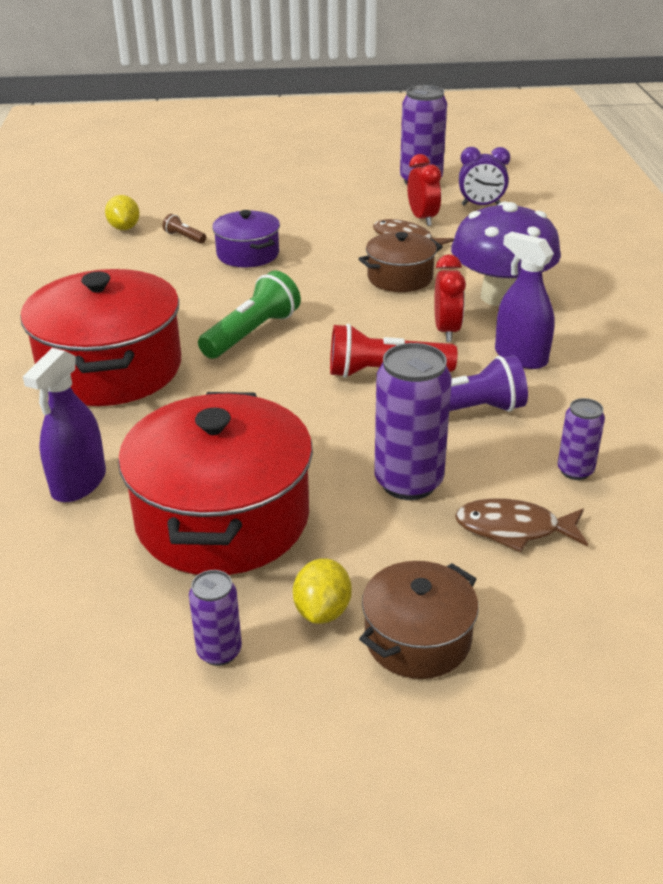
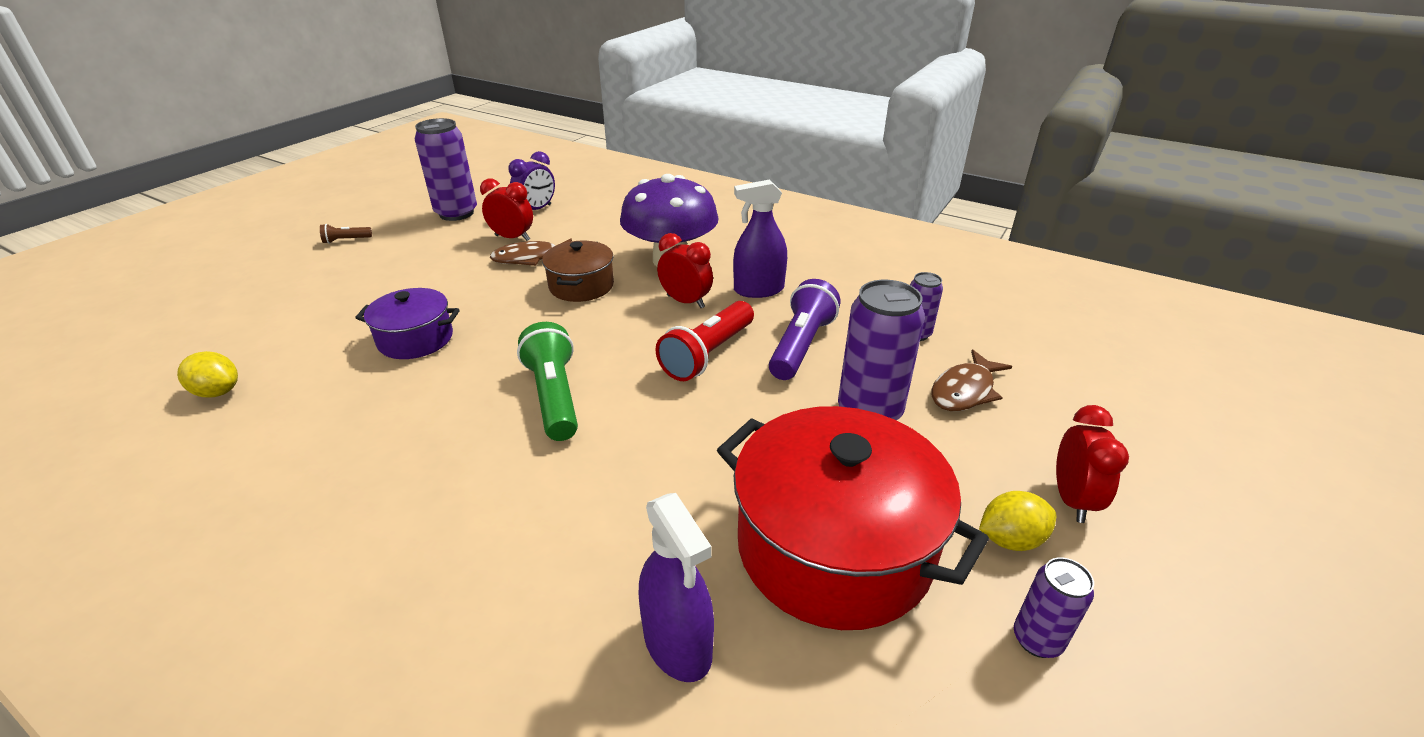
camera: 55 degrees left, 0 degrees up
(111, 369) = (485, 522): red pot -> none
(184, 237) = (315, 362): brown flashlight -> brown flashlight (346, 240)
(322, 610) = (1010, 539): yellow lemon -> yellow lemon turned 60 degrees counterclockwise
(417, 639) = (1072, 500): brown pot -> red clock

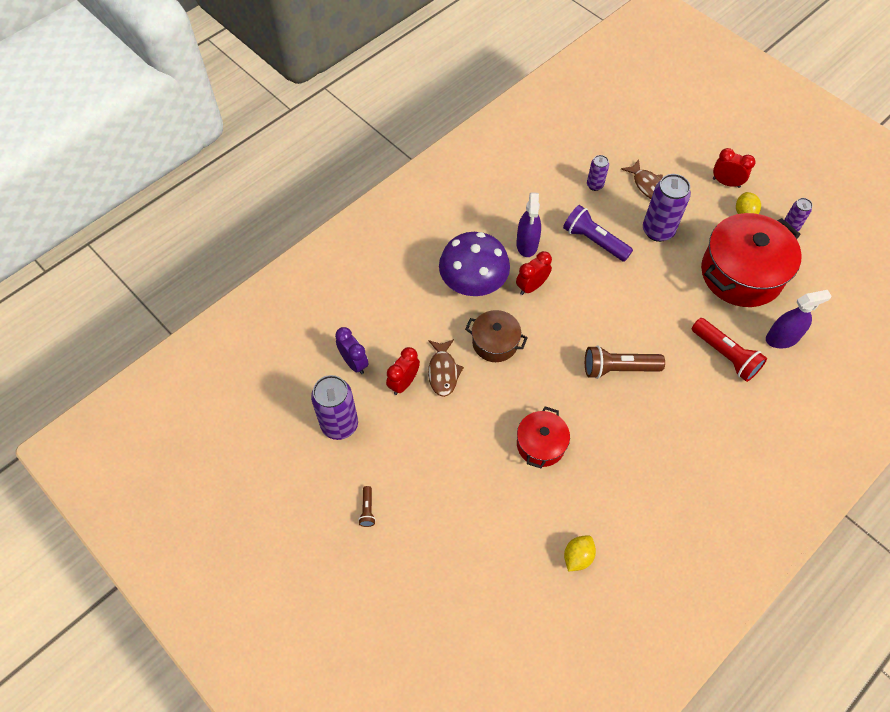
camera: 75 degrees left, 25 degrees up
(416, 339) = (540, 444): purple pot -> red pot
(554, 396) = (618, 368): green flashlight -> brown flashlight
(708, 354) = (593, 287): red flashlight -> red flashlight (725, 355)

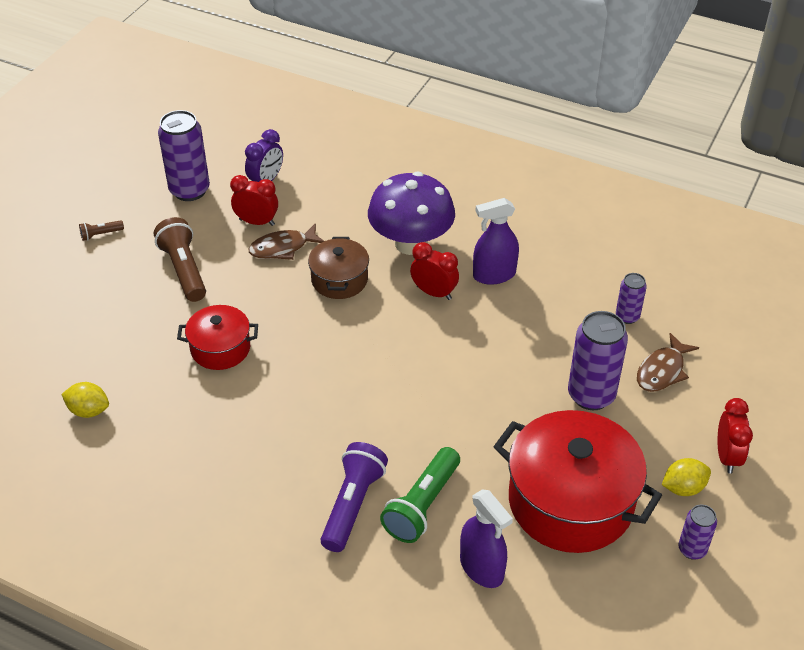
camera: 70 degrees right, 15 degrees down
(594, 241) = (535, 334): purple flashlight -> purple flashlight (352, 504)
(618, 368) = (352, 397): brown flashlight -> brown flashlight (184, 270)
(725, 355) = (422, 505): red flashlight -> green flashlight

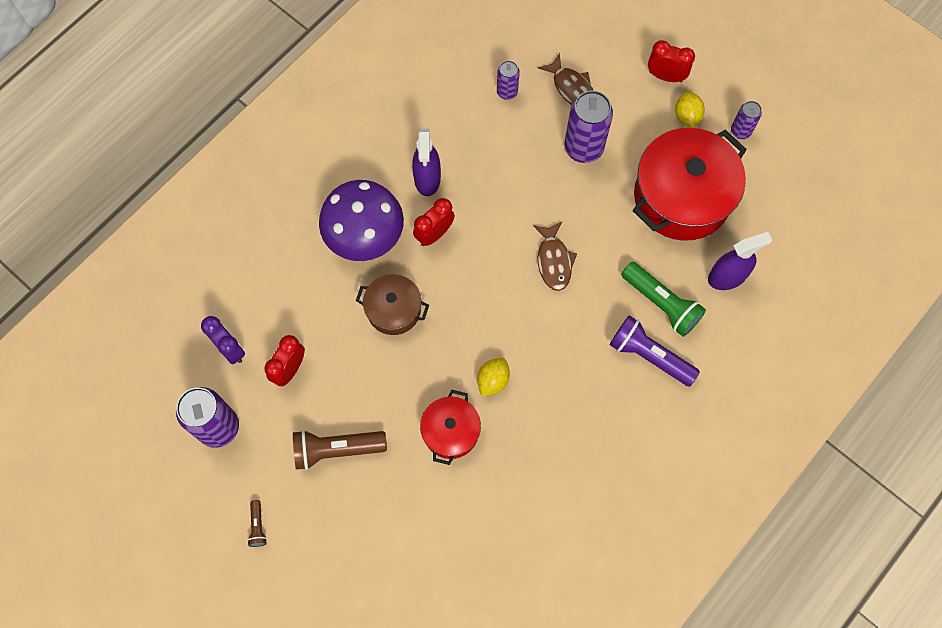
camera: 75 degrees left, 25 degrees up
(89, 410) = (495, 560): yellow lemon -> yellow lemon (493, 380)
(283, 248) = (335, 352): brown fish -> brown fish (554, 261)

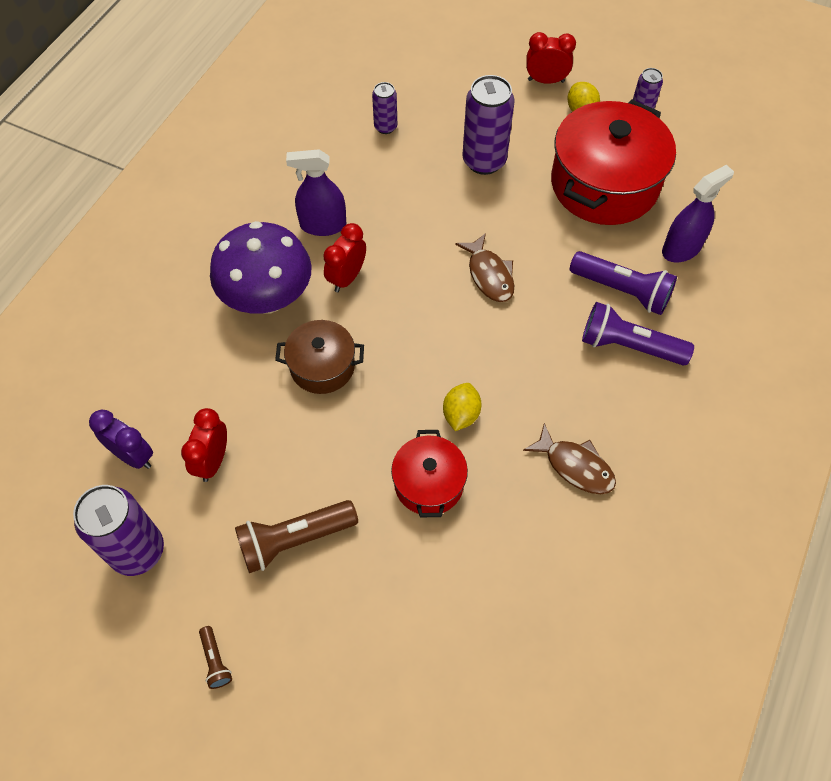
camera: 15 degrees left, 10 degrees down
(427, 178) = (323, 225): purple spray bottle -> purple spray bottle turned 105 degrees clockwise
(572, 88) = (453, 110): brown fish -> brown fish (575, 466)
(661, 304) = (622, 290): green flashlight -> purple flashlight

